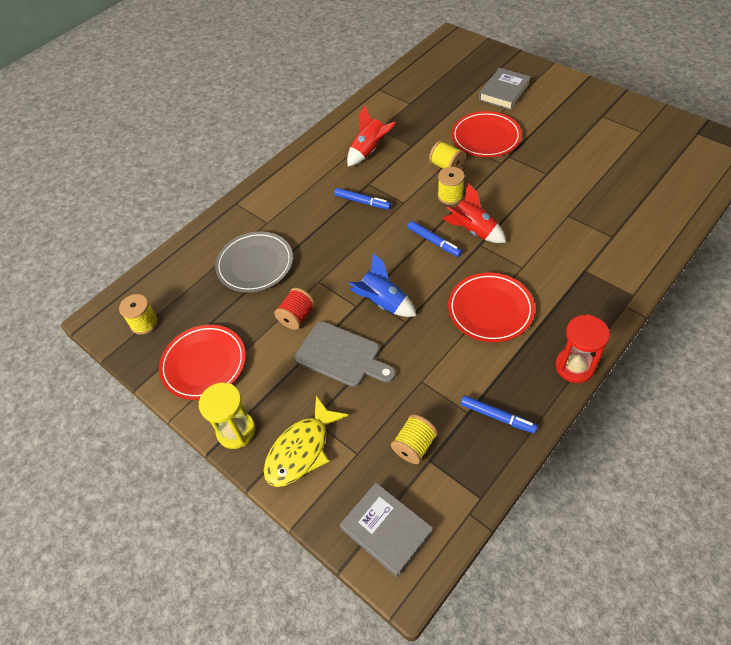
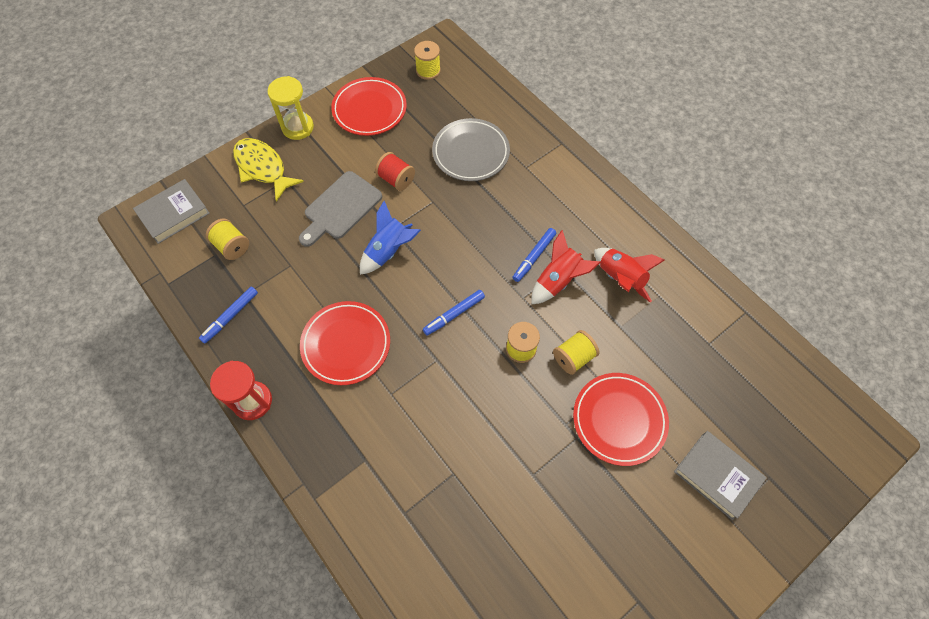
camera: 95 degrees right, 10 degrees up
(473, 230) = (459, 359): red rocket -> red rocket (558, 281)

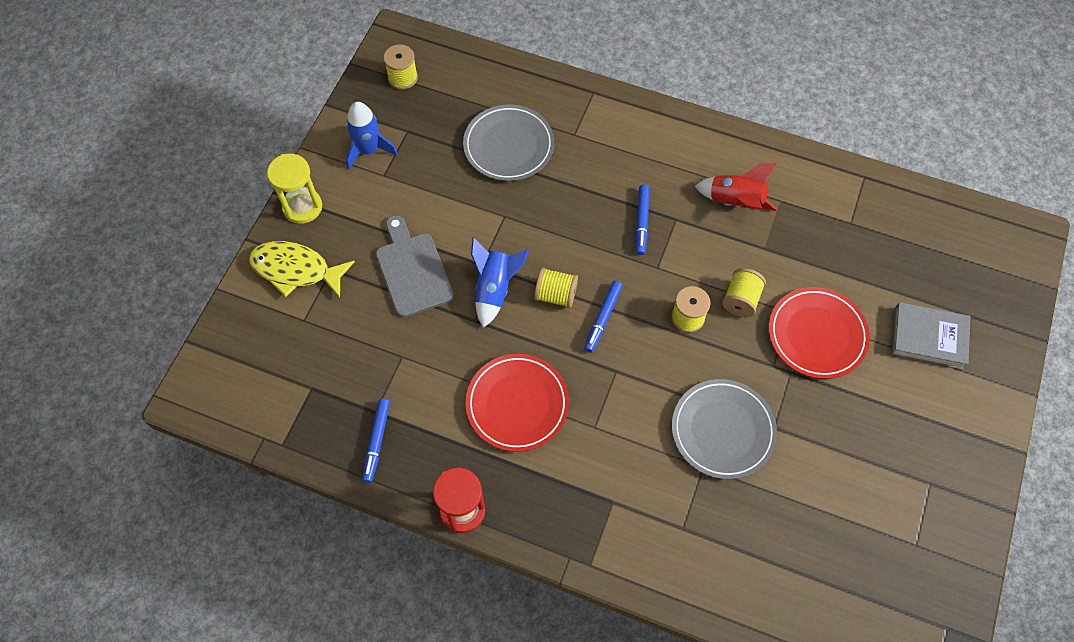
camera: 30 degrees left, 0 degrees up
(174, 214) = (231, 369): grey book -> none
(232, 246) = (324, 369): yellow spool -> yellow spool (556, 295)
(340, 208) = (412, 270): grey cutting board -> grey cutting board turned 150 degrees clockwise
(369, 109) = (369, 150): red plate -> blue rocket
(396, 179) = (450, 211): red spool -> none
(488, 453) = (722, 430): none -> grey plate
(558, 281) = (679, 234): red rocket -> none

